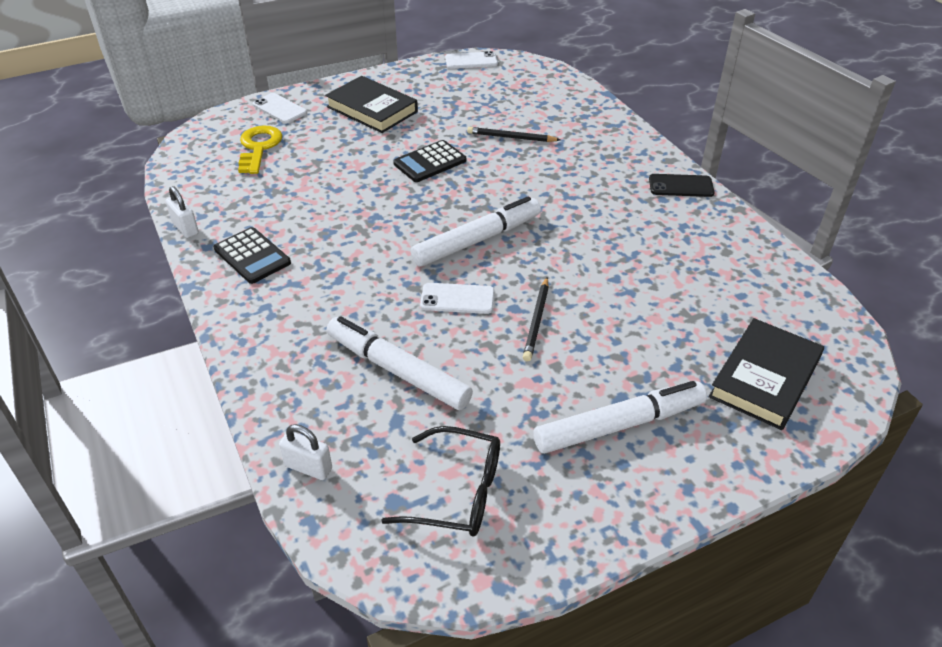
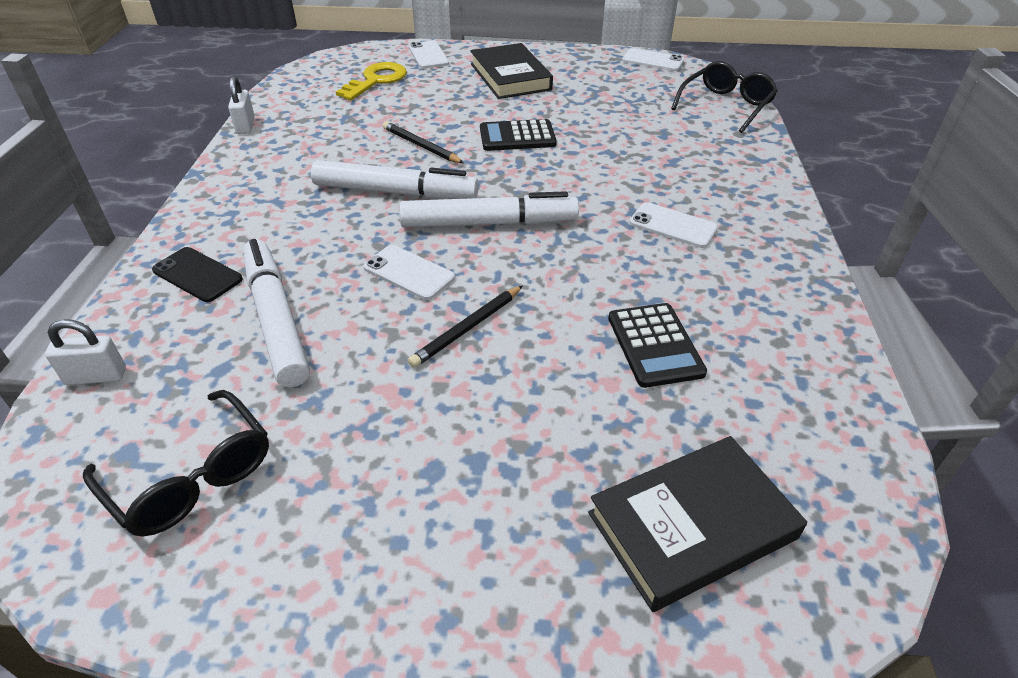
camera: 30 degrees right, 0 degrees up
(252, 256) = (270, 166): black calculator -> black calculator (655, 345)
(308, 467) = (96, 376): white padlock -> white padlock turned 60 degrees counterclockwise
(511, 137) = (625, 138): black pencil -> black pencil (421, 146)
(558, 86) = (726, 105): none -> black glasses
(601, 196) = (673, 225): none -> white phone
(619, 425) = (441, 491): white marker -> white marker (395, 192)
(681, 186) = (785, 246): black phone -> black phone (197, 275)

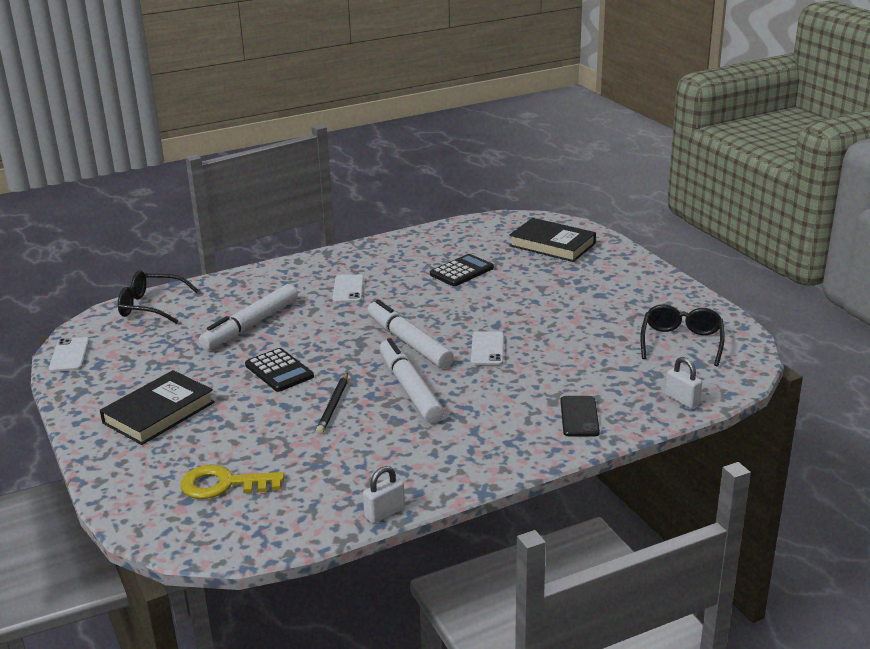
camera: 120 degrees left, 15 degrees down
(276, 319) = (575, 370): white marker -> white marker (250, 325)
(428, 55) = (133, 480): white phone -> none
(467, 328) = (509, 316): black pencil -> none

